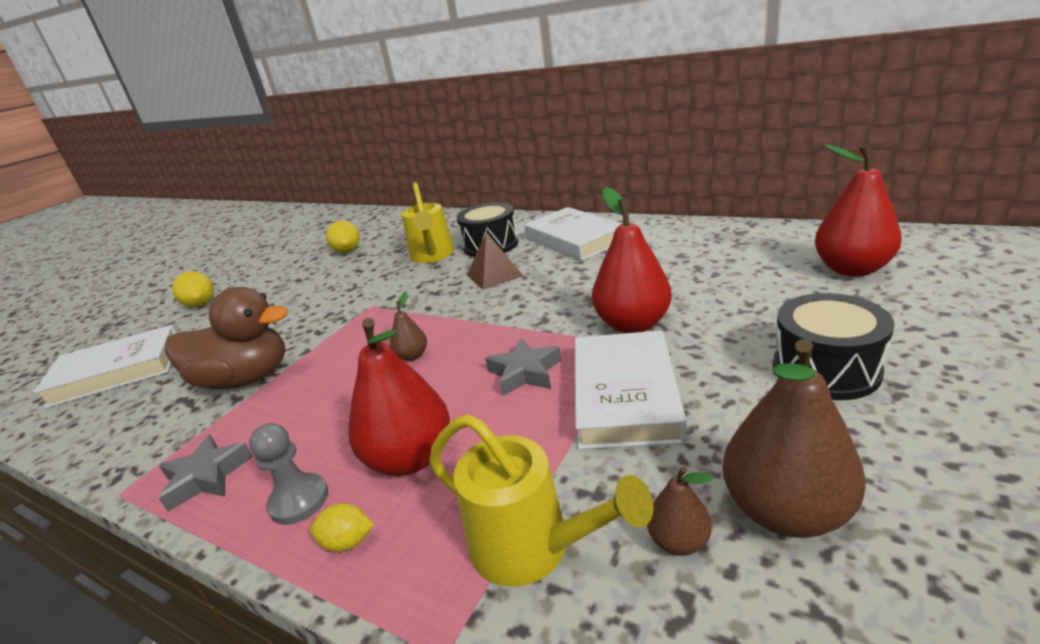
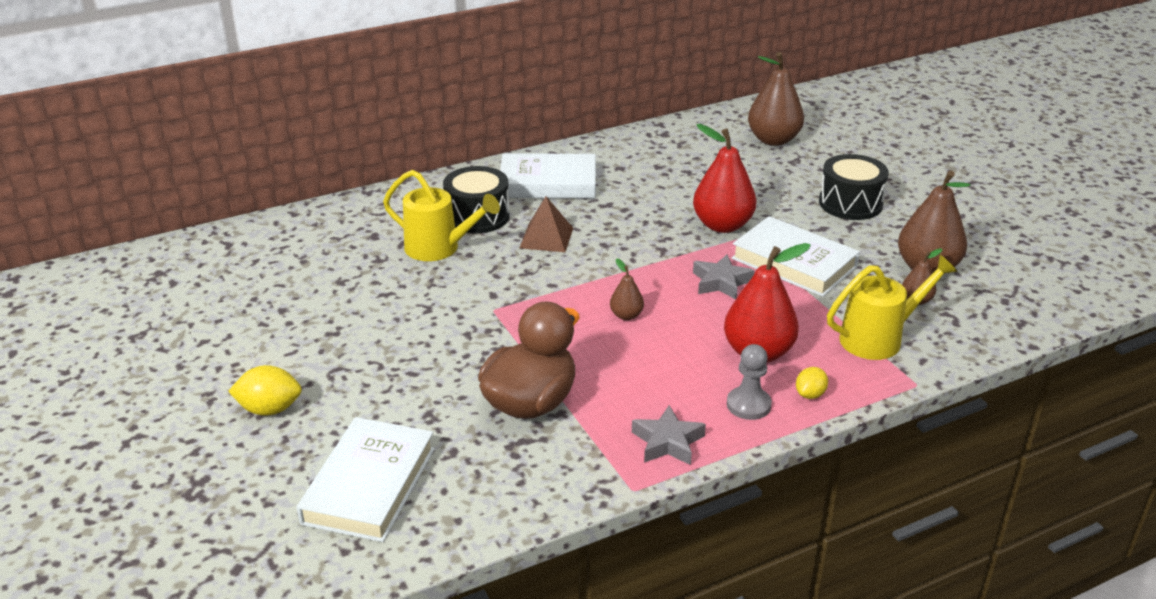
camera: 60 degrees left, 5 degrees up
(347, 251) = (311, 286): yellow lemon -> none
(851, 269) = (773, 140): red pear -> brown pear

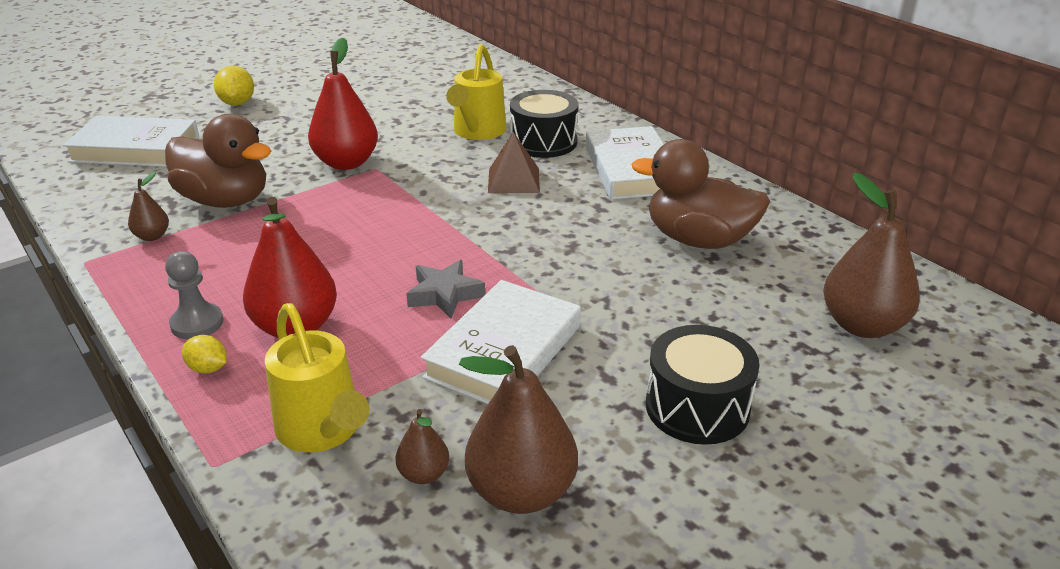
camera: 80 degrees right, 0 degrees up
(626, 315) = (369, 237): brown pear -> brown pear (152, 236)
(665, 173) = (698, 240): none -> brown duck
(668, 442) = (148, 276): grey star -> none
(722, 225) = (582, 289): red pear -> red pear (346, 163)

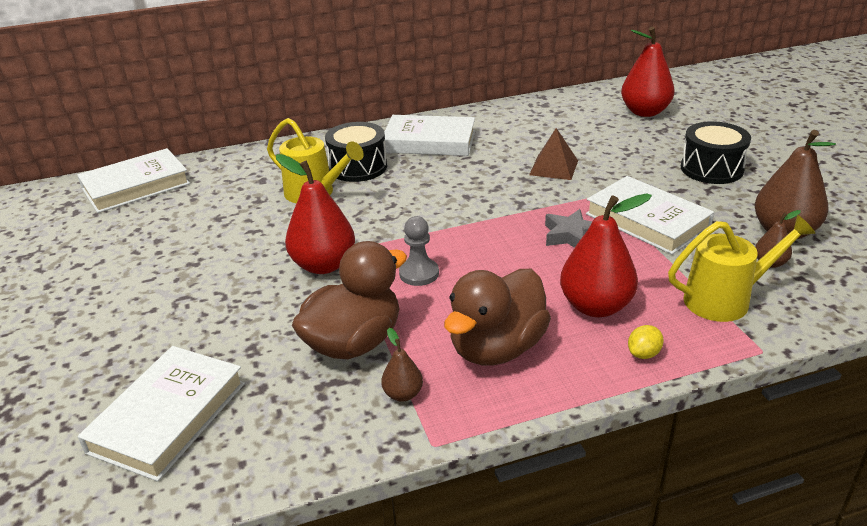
camera: 70 degrees left, 0 degrees up
(197, 323) = (575, 360): grey pawn -> grey pawn (419, 273)
(237, 103) = (107, 332): yellow lemon -> none
(454, 58) = (136, 186): none -> white book
(513, 180) = (414, 188): brown pyramid -> brown pyramid (554, 167)
(698, 240) = (537, 137): brown duck -> brown duck (497, 348)
(862, 325) = (644, 112): brown pear -> red pear

